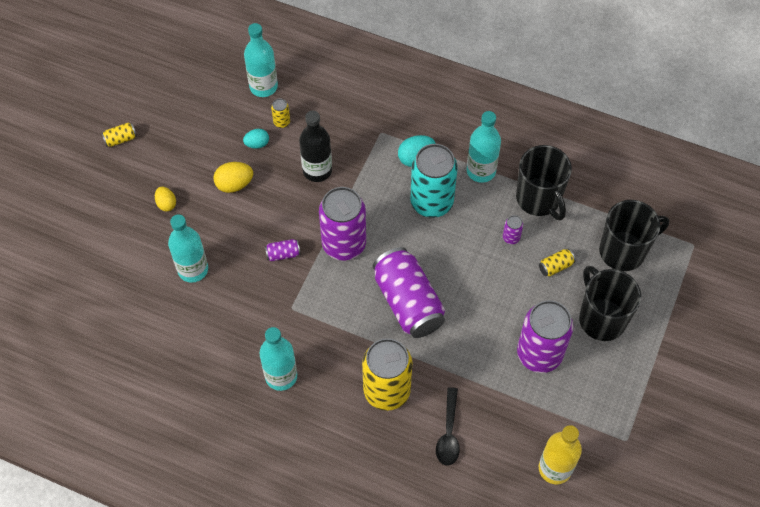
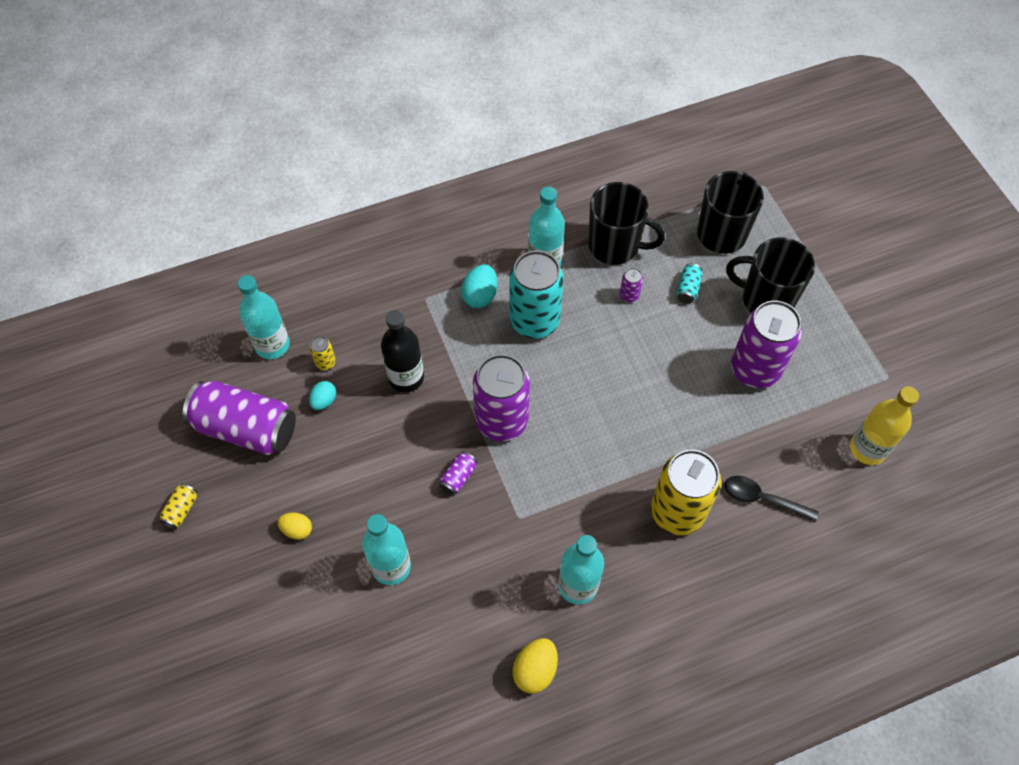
camera: 45 degrees left, 0 degrees up
(234, 184) = (343, 455): yellow egg -> yellow egg (535, 670)
(408, 302) = (609, 421): purple can -> purple can (246, 428)
(448, 433) = (762, 499): black spoon -> black spoon turned 150 degrees clockwise
(555, 266) = (688, 289): yellow can -> turquoise can

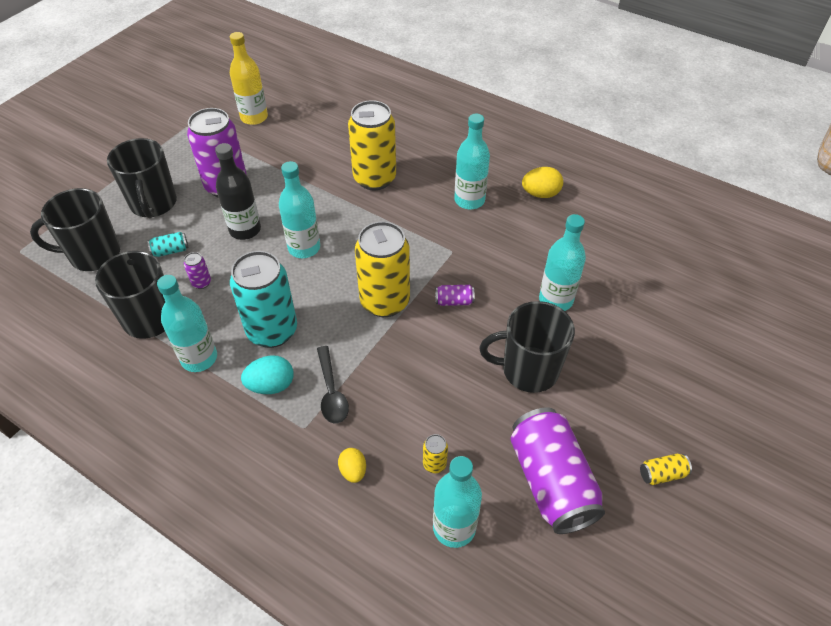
camera: 125 degrees left, 10 degrees down
(297, 530) = (590, 375): yellow egg -> yellow egg (353, 471)
(324, 401) = (472, 437): turquoise egg -> none
(343, 484) = (528, 370): none -> black mug
(406, 378) = (398, 389): black bottle -> black bottle (245, 230)
(501, 421) = (385, 301): purple can -> yellow can
(617, 392) = (304, 248): none -> turquoise bottle
(762, 499) = (330, 146): black spoon -> black spoon (331, 392)

